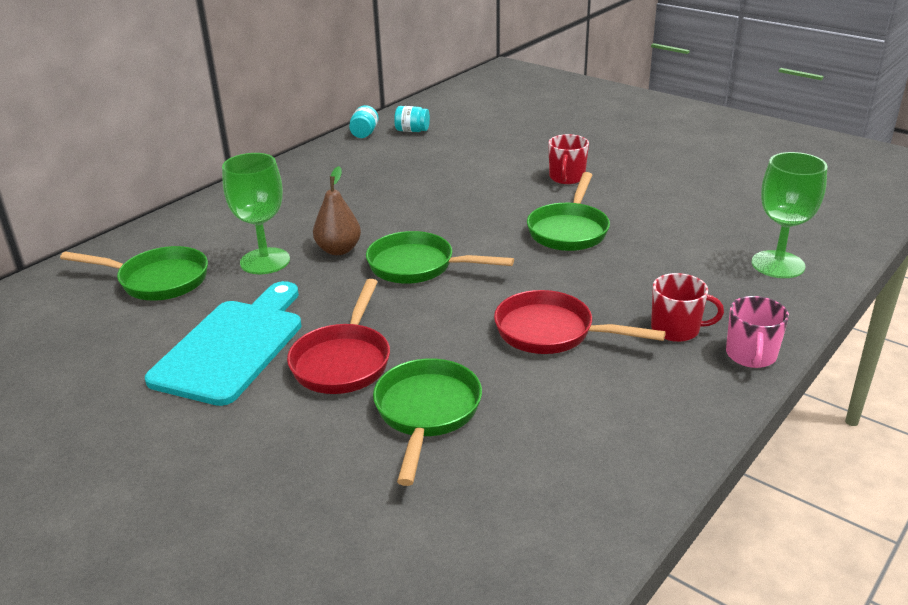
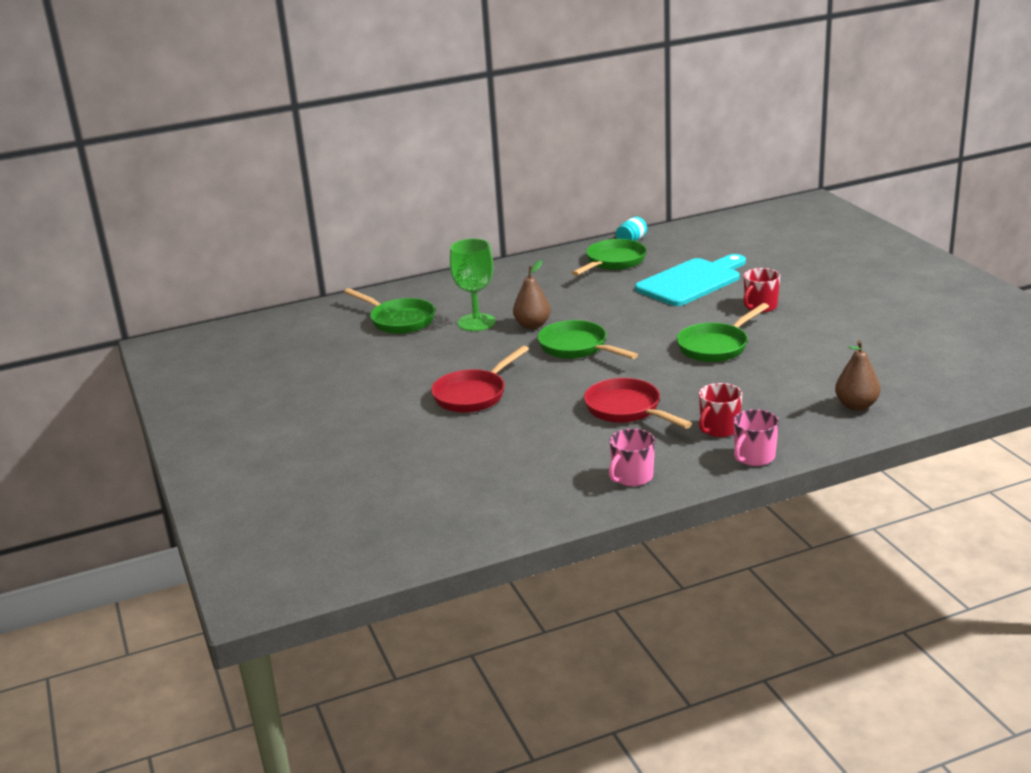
camera: 30 degrees right, 5 degrees down
(233, 346) = (414, 371): turquoise cutting board -> turquoise cutting board (692, 281)
(412, 130) = (672, 245): turquoise jar -> none
(426, 413) = (498, 435): green pan -> green pan (613, 262)
(649, 425) = (632, 477): none -> pink mug
(676, 329) = (719, 429): red mug -> red mug turned 90 degrees clockwise
(778, 264) = (856, 405): green goblet -> brown pear

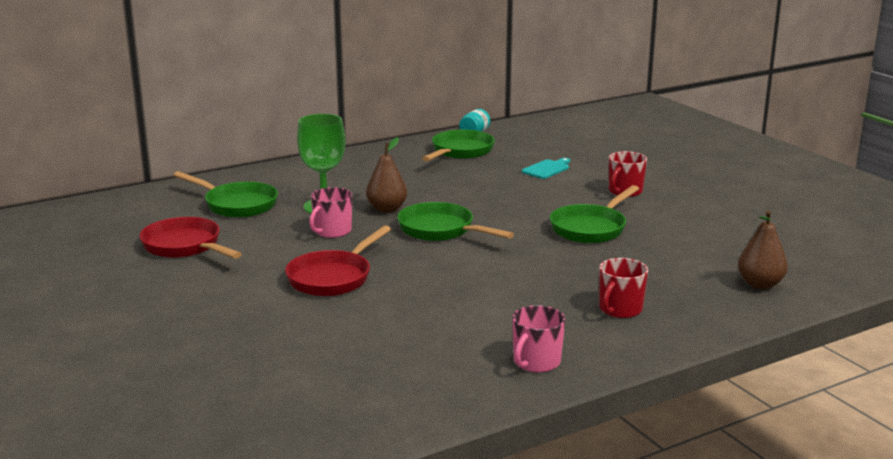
camera: 10 degrees left, 5 degrees down
(627, 410) = (511, 291): red pan -> red pan (185, 246)
(692, 281) = (547, 169): turquoise cutting board -> turquoise cutting board, size x0.45
(754, 457) = (668, 338): pink mug -> pink mug (332, 231)

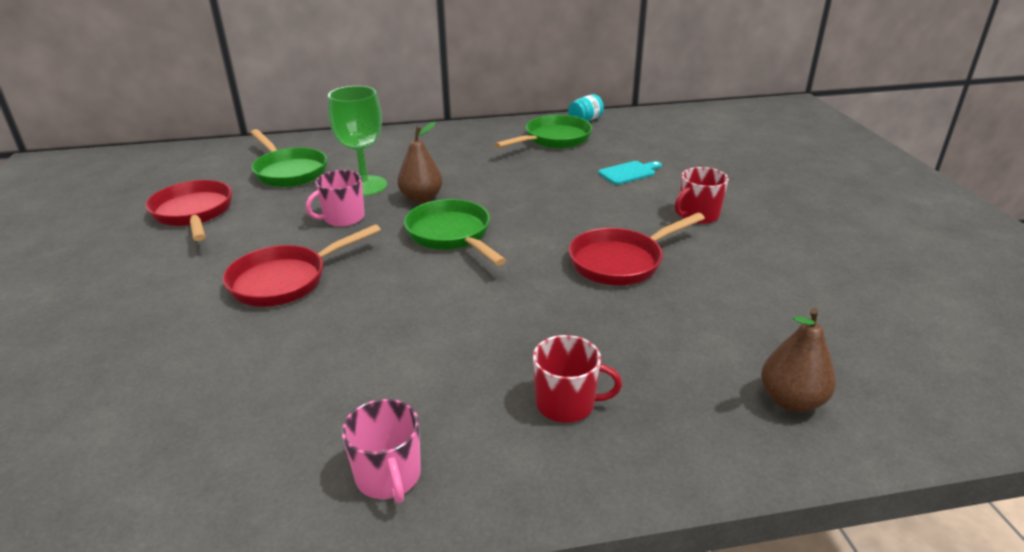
camera: 20 degrees right, 10 degrees up
(536, 362) = (388, 476): pink mug -> pink mug turned 75 degrees counterclockwise
(591, 228) = (621, 262): green pan -> red pan
(620, 309) = (567, 404): red mug -> red mug turned 135 degrees counterclockwise

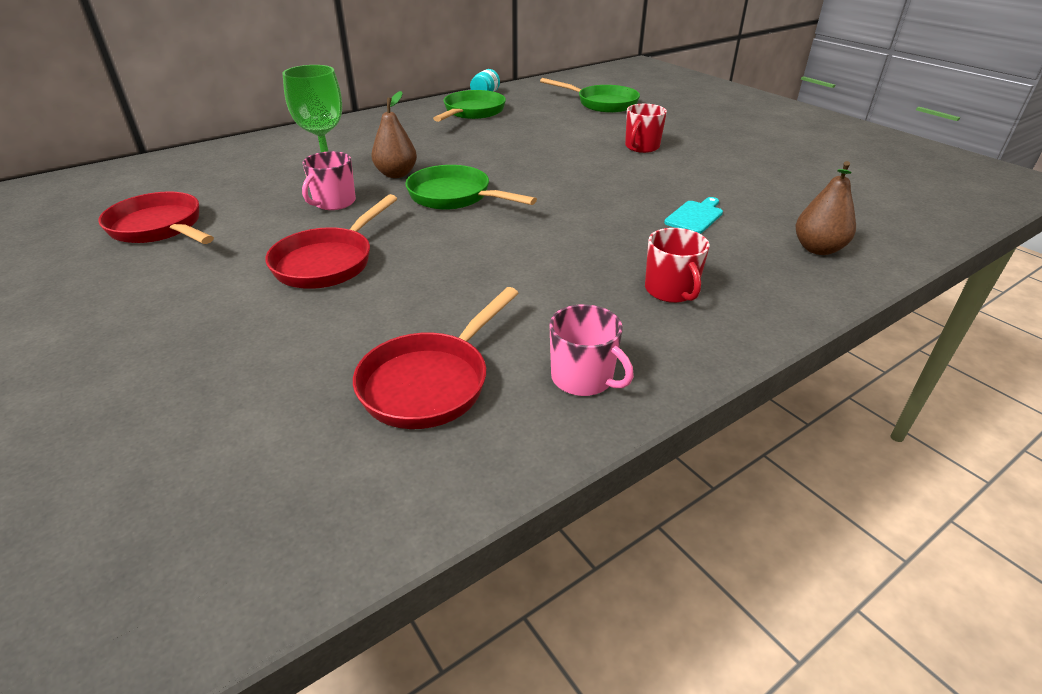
camera: 25 degrees left, 5 degrees up
(289, 171) = (233, 175): green pan -> green pan (602, 103)
(567, 404) = (671, 290): red mug -> red mug turned 90 degrees clockwise
(621, 262) = (616, 188): red pan -> red pan (431, 382)
(629, 172) = (560, 127): turquoise cutting board -> turquoise cutting board (695, 216)

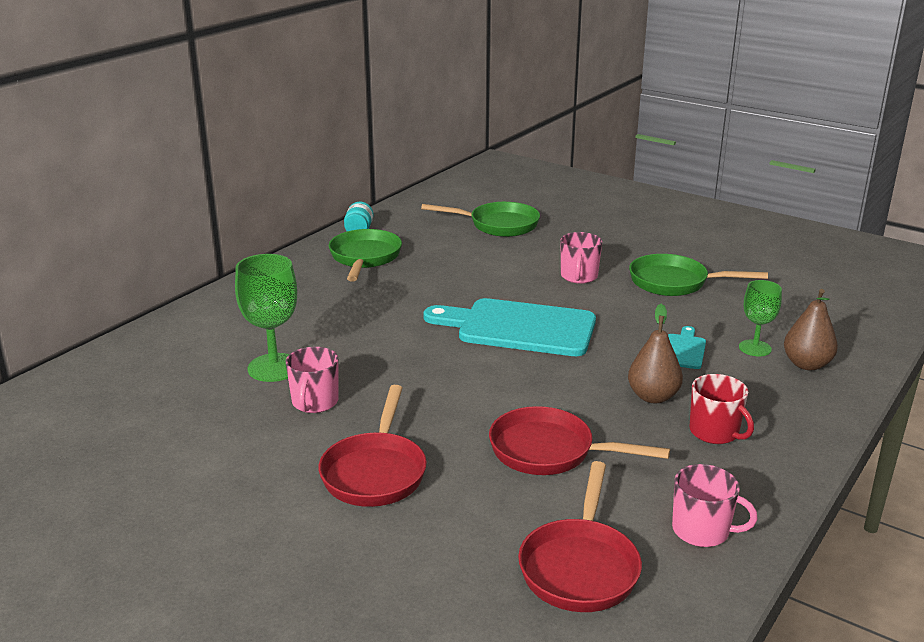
camera: 20 degrees left, 10 degrees down
(160, 228) = (145, 472): red pan -> red pan (549, 451)
(396, 174) = (351, 355): brown pear -> brown pear (653, 397)
(454, 197) = (438, 371): green pan -> green pan (674, 283)
(554, 176) = (519, 327): none -> turquoise cutting board
(641, 147) = (579, 276): red mug -> pink mug
(771, 226) = (755, 348): none -> green goblet

